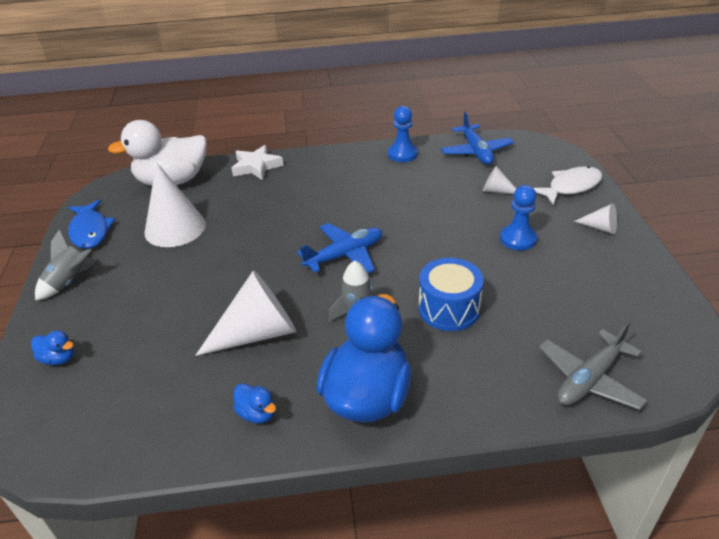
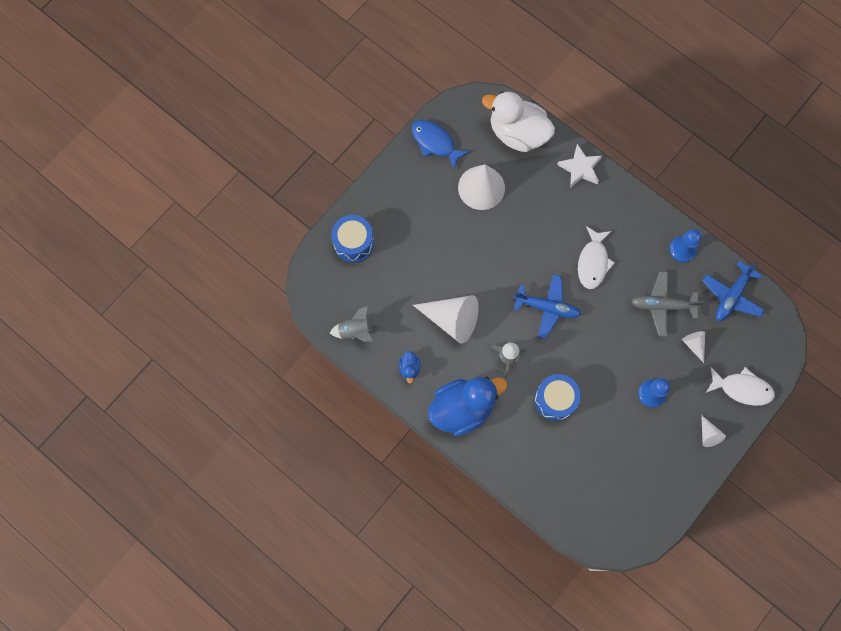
camera: 45 degrees right, 35 degrees up
(59, 358) = (353, 243): blue duck -> blue drum
(69, 282) = (395, 183): grey rocket -> grey rocket (356, 331)
(90, 231) = (435, 143): blue fish -> blue fish turned 105 degrees clockwise
(344, 203) = (593, 262): none -> white fish
(589, 379) = (565, 503): grey plane -> grey plane (662, 305)

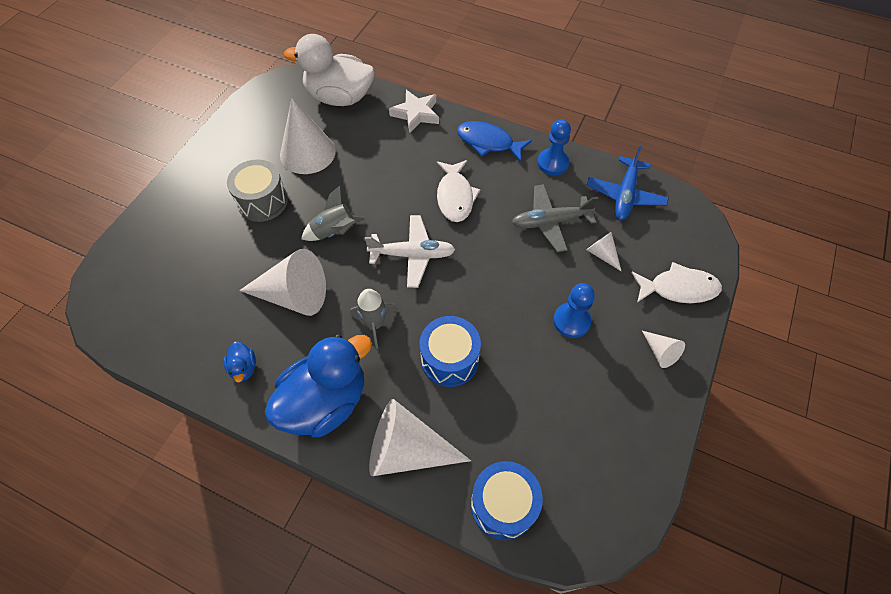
camera: 15 degrees left, 15 degrees down
(353, 243) = (156, 239): blue drum -> blue drum (503, 505)
(356, 331) = (165, 338): grey rocket -> grey rocket (334, 231)
(435, 143) = (247, 123): blue fish -> blue fish (488, 142)
(439, 228) = (262, 201): none -> grey drum
(512, 456) = (407, 450): none -> white cone
(547, 307) = (412, 255): blue plane -> white plane

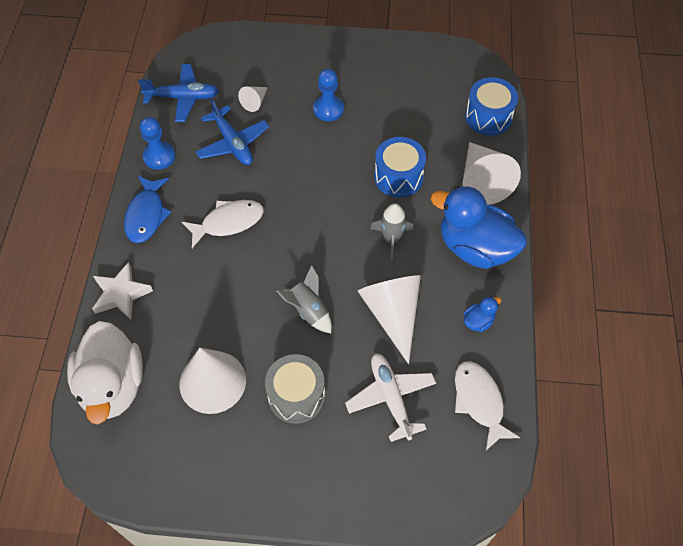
camera: 110 degrees left, 0 degrees up
(412, 255) = (309, 235): white plane -> white plane (391, 398)
(550, 222) = (232, 143): grey plane -> blue plane
(660, 352) = (332, 54): white cone -> none
(678, 288) = (270, 51): white fish -> white fish (479, 401)

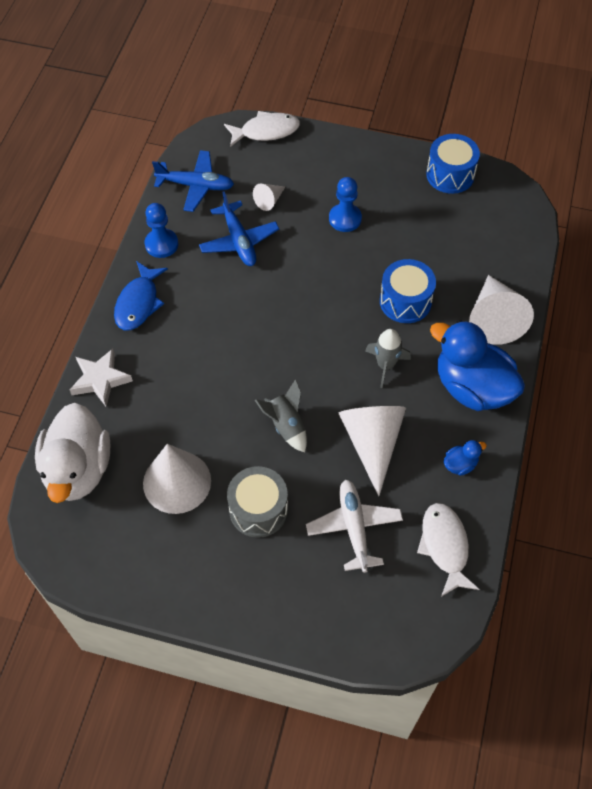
camera: 10 degrees right, 0 degrees up
(228, 222) = (220, 323): white fish -> white fish (266, 131)
(488, 117) = (514, 251): blue drum -> blue drum (450, 175)

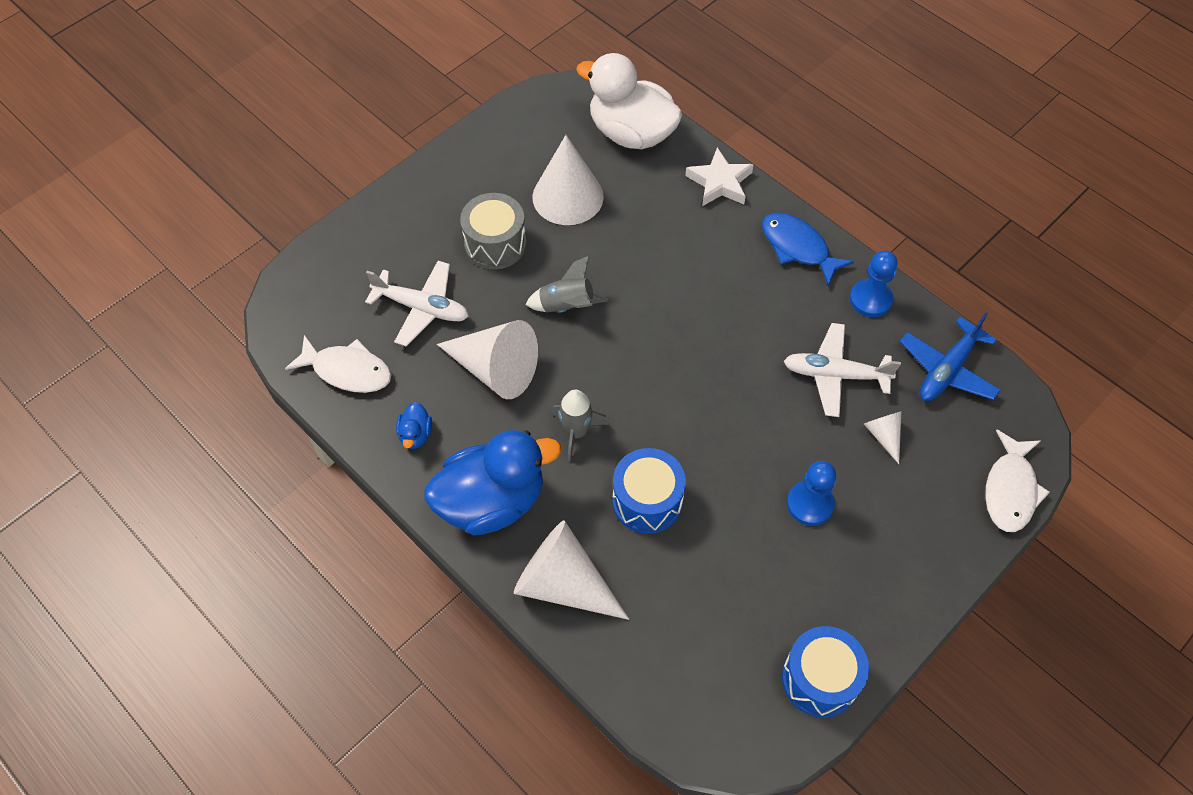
camera: 120 degrees right, 0 degrees up
(239, 241) = (835, 375): blue plane -> white plane

